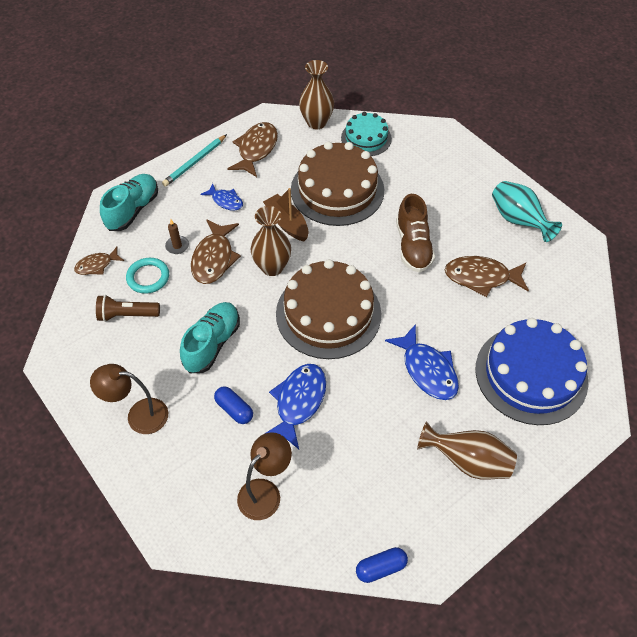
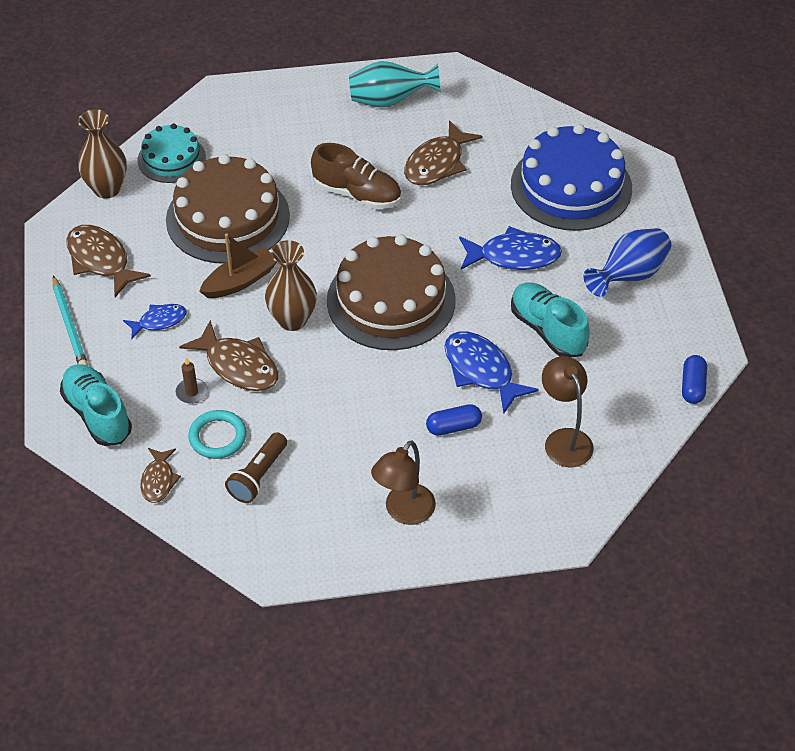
camera: 60 degrees left, 5 degrees down
(212, 344) = (357, 413): turquoise shoe -> turquoise shoe (548, 330)
(287, 223) = (240, 281): brown boat -> brown boat turned 150 degrees clockwise
(467, 461) = (629, 276): brown vase -> blue vase

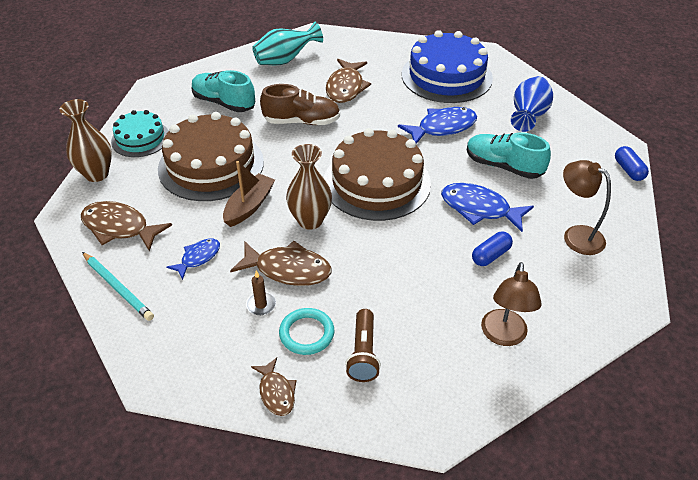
camera: 25 degrees left, 5 degrees down
(97, 414) = (185, 354): turquoise shoe -> turquoise shoe (224, 103)

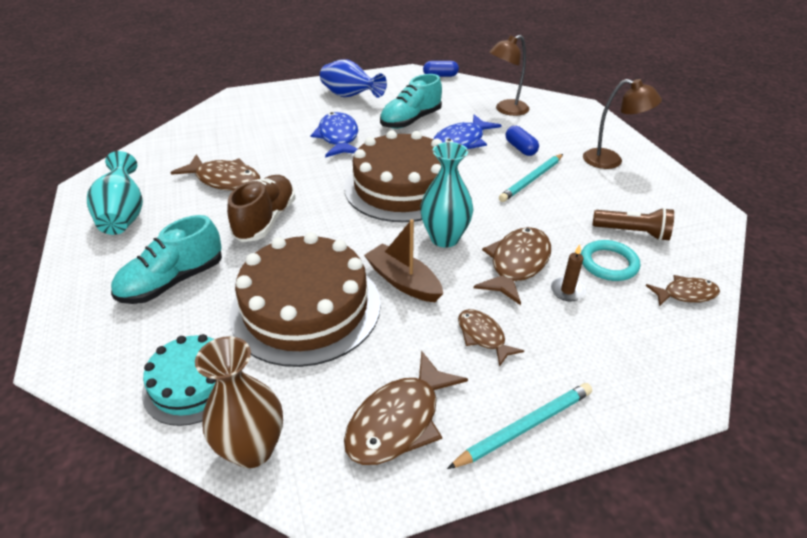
camera: 75 degrees left, 5 degrees down
(198, 258) = (483, 336): blue fish -> brown fish
(310, 220) = (444, 238): brown vase -> turquoise vase
(430, 269) = (531, 179): none -> turquoise pencil
(446, 76) = (258, 120): blue cake -> none

